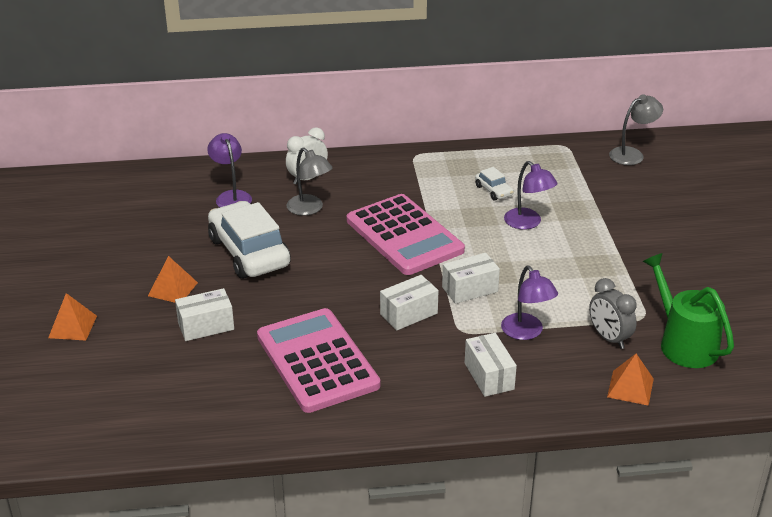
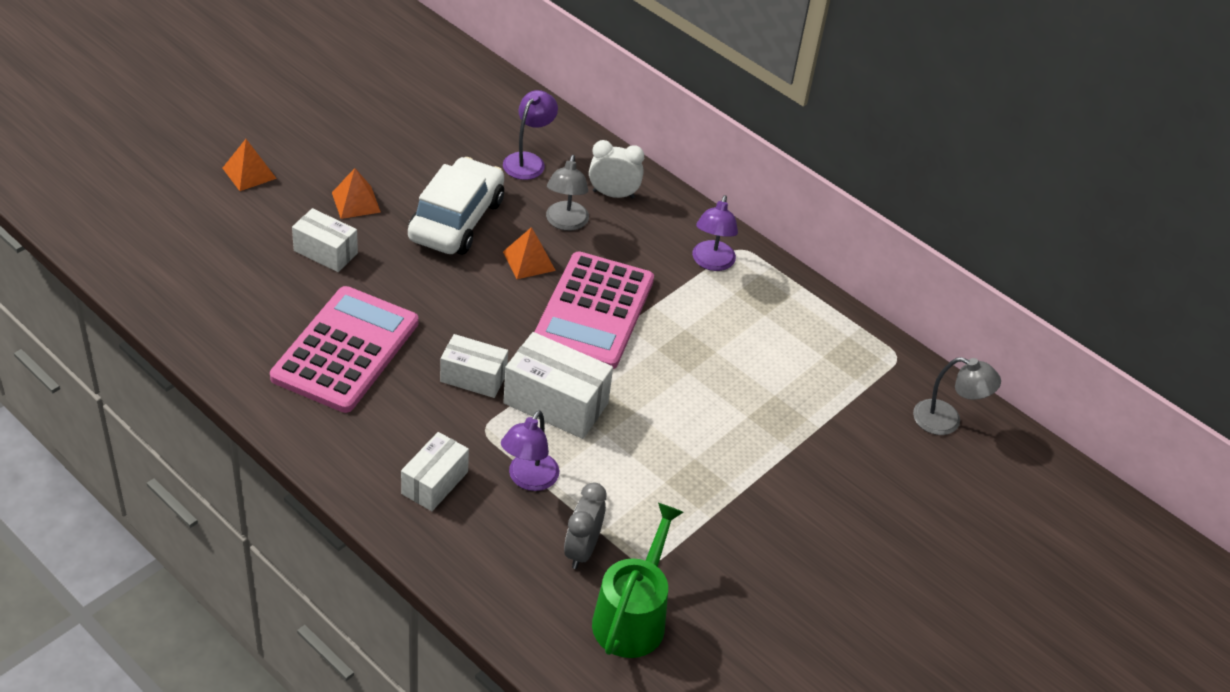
camera: 45 degrees right, 10 degrees up
(470, 289) = (556, 403): white box -> white box, size x1.55
(493, 191) = (744, 339): white car -> none
(528, 223) = (715, 394): purple lamp -> purple lamp (711, 263)
(630, 388) = (517, 602): orange pyramid -> orange pyramid (529, 261)

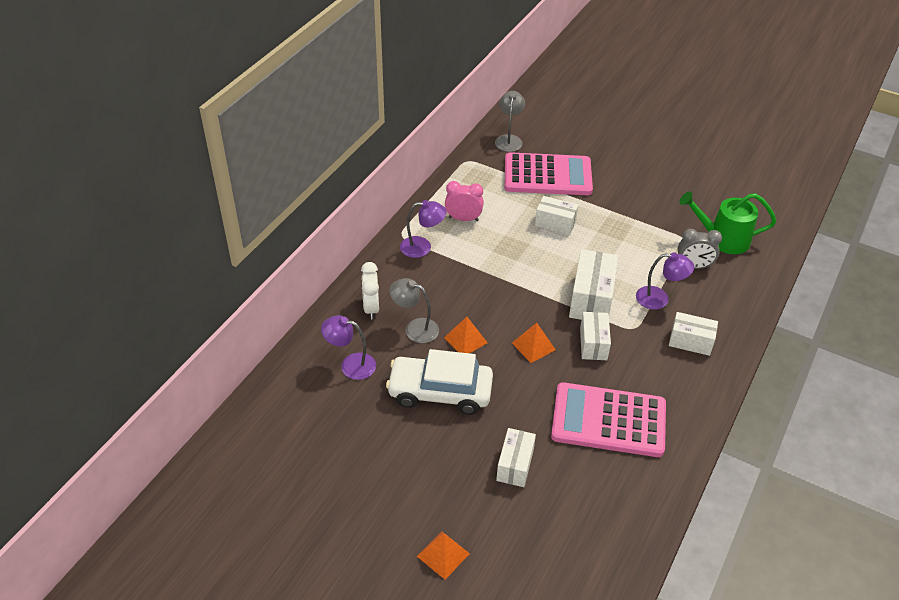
camera: 100 degrees left, 0 degrees up
(356, 202) = (447, 463): orange pyramid -> orange pyramid (533, 346)
(565, 223) = (415, 328): grey lamp -> grey lamp turned 150 degrees counterclockwise
(593, 311) = (499, 296): pink calculator -> pink calculator (547, 175)
(725, 414) = (555, 223): none -> white box
(760, 317) = (463, 219): none -> pink clock

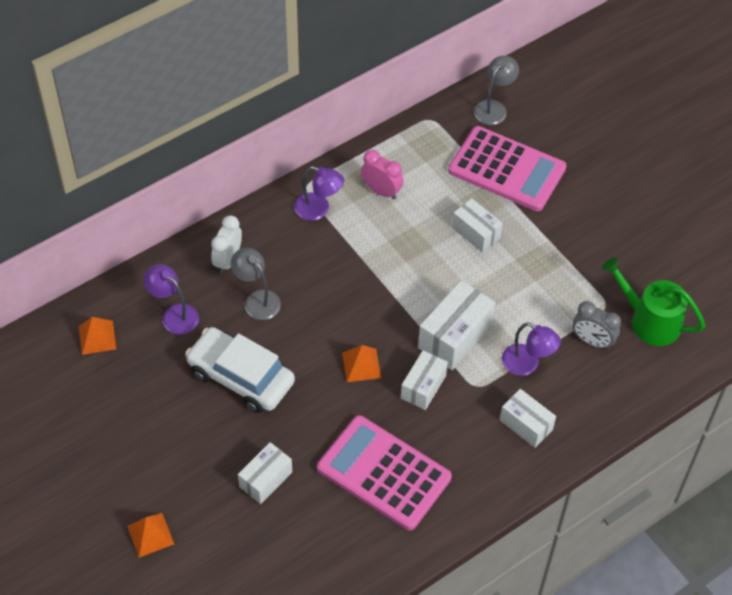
camera: 25 degrees right, 10 degrees up
(465, 340) = (298, 332): orange pyramid -> orange pyramid (97, 337)

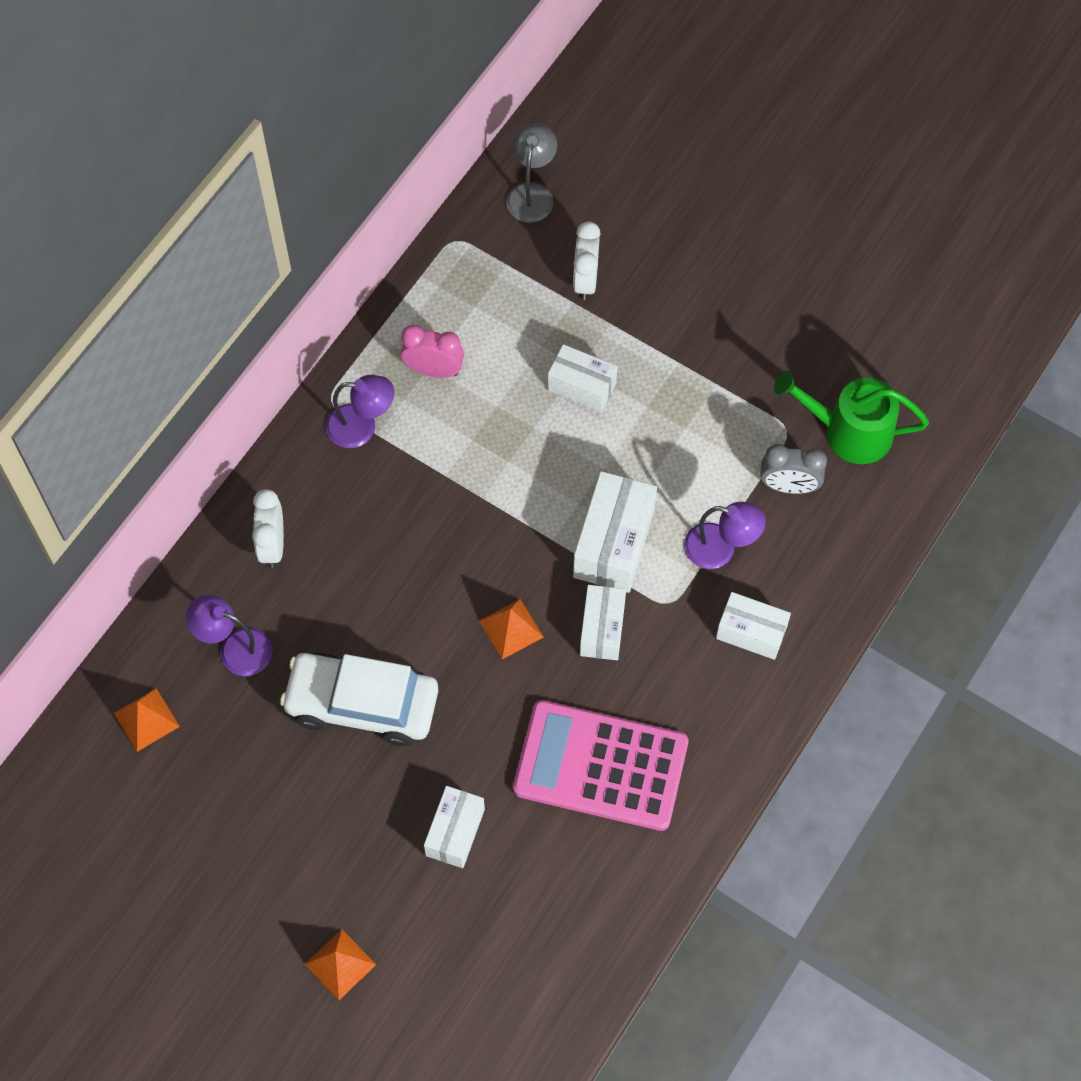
camera: 20 degrees left, 10 degrees up
(257, 299) = (336, 586): grey lamp -> none
(507, 170) = (585, 280): pink calculator -> white clock

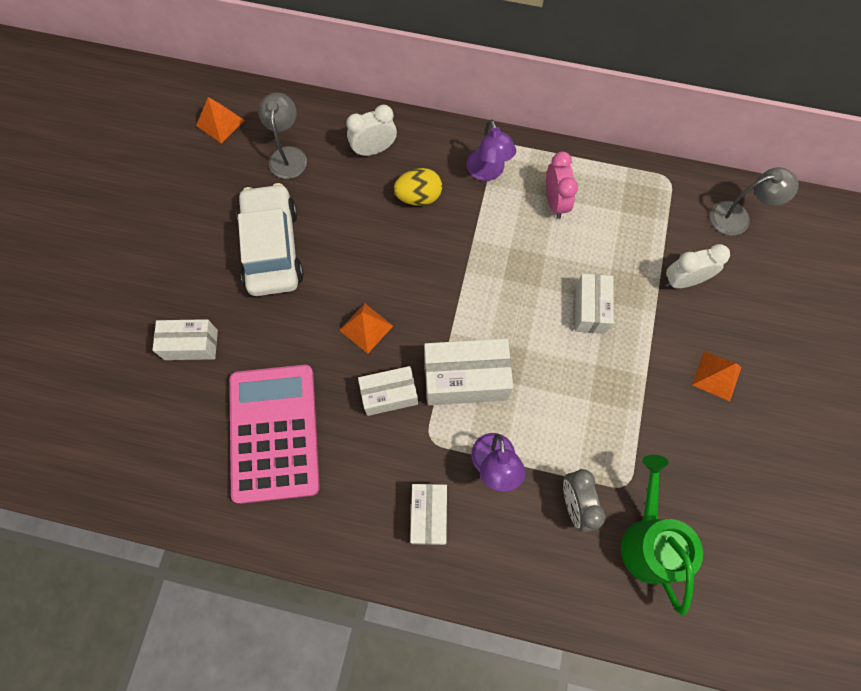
camera: 70 degrees right, 5 degrees up
(235, 649) = (288, 155): purple lamp -> grey lamp
(340, 964) = (72, 303): orange pyramid -> orange pyramid (716, 376)
(362, 515) = (418, 197): none -> yellow egg

